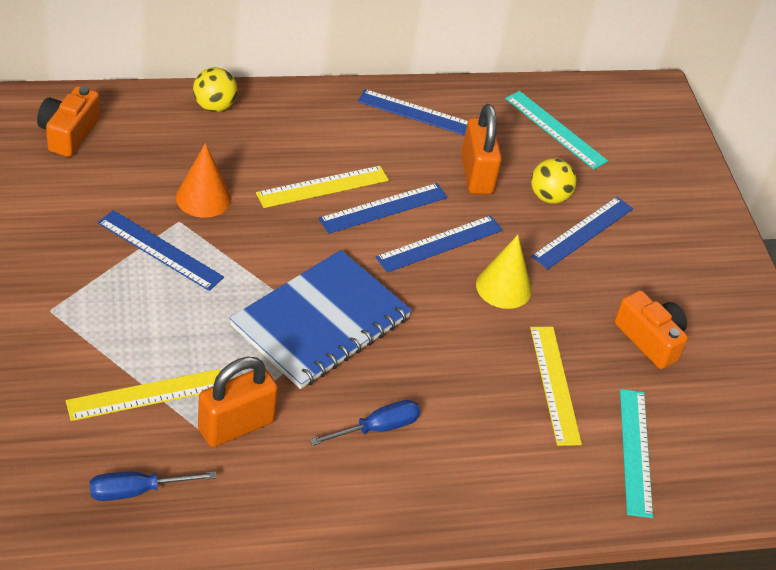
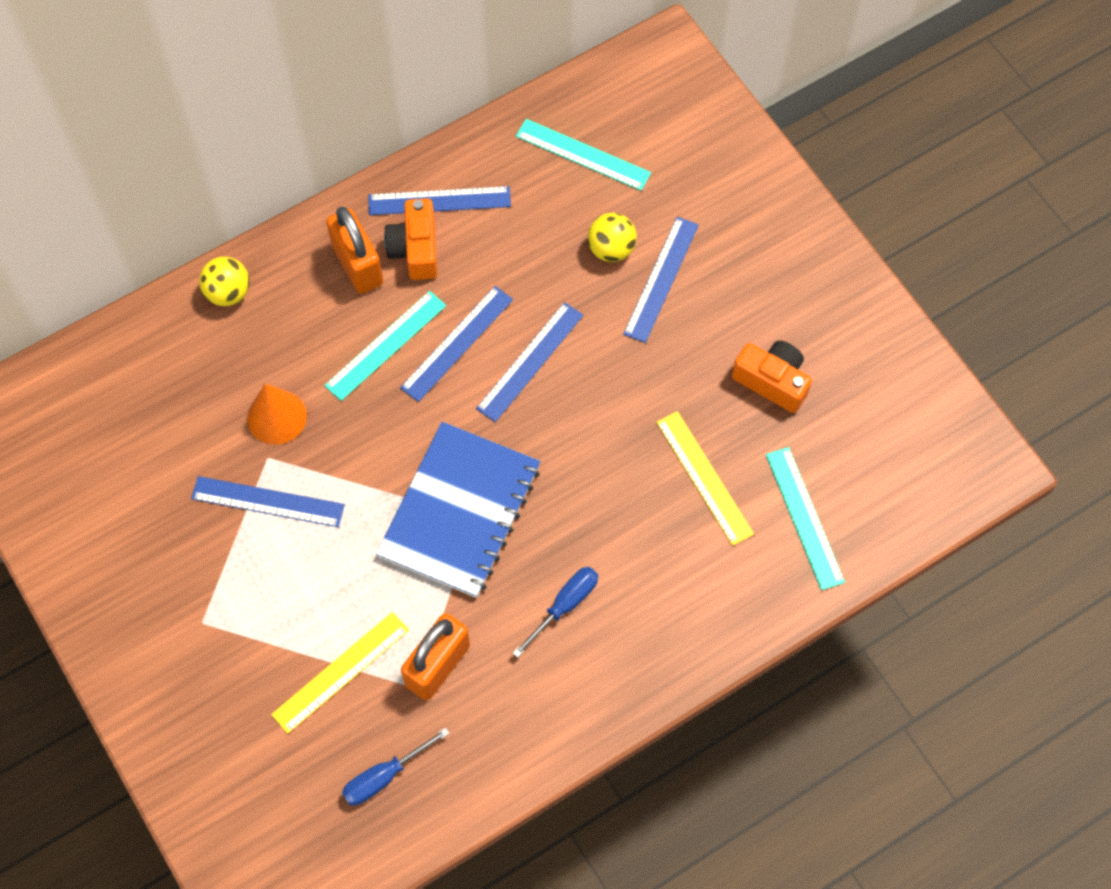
camera: 15 degrees left, 20 degrees up
(68, 133) = (102, 400): orange camera -> orange camera (415, 249)
(322, 186) = (385, 345): yellow ruler -> turquoise ruler
(476, 174) = (529, 255): orange padlock -> orange padlock (357, 265)
(503, 287) = (612, 385): yellow cone -> none

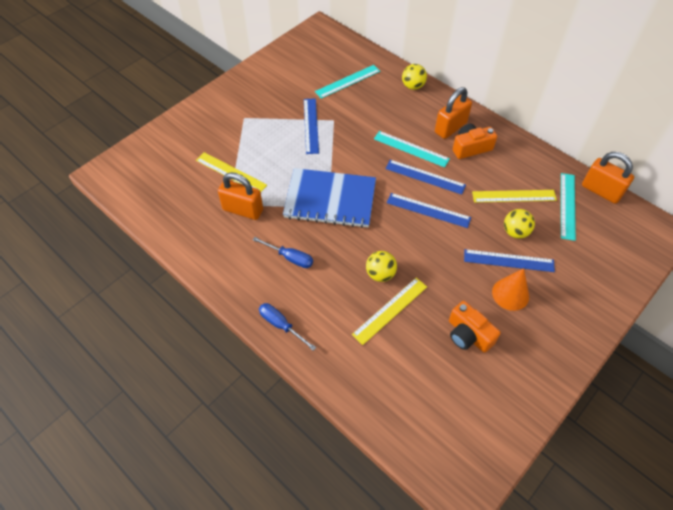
camera: 75 degrees right, 10 degrees down
(277, 417) = (356, 118): orange cone -> orange cone (510, 294)
(384, 776) = (180, 202): blue screwdriver -> blue screwdriver (281, 325)
(439, 201) = (504, 151): blue ruler -> none
(540, 223) = (514, 196): none -> yellow ruler
(568, 95) = (601, 191): none -> orange padlock
(635, 473) = (380, 274): none -> yellow ball
(772, 381) = (468, 334): orange camera -> orange camera turned 120 degrees clockwise
(804, 517) = (383, 372): turquoise ruler -> turquoise ruler (348, 81)

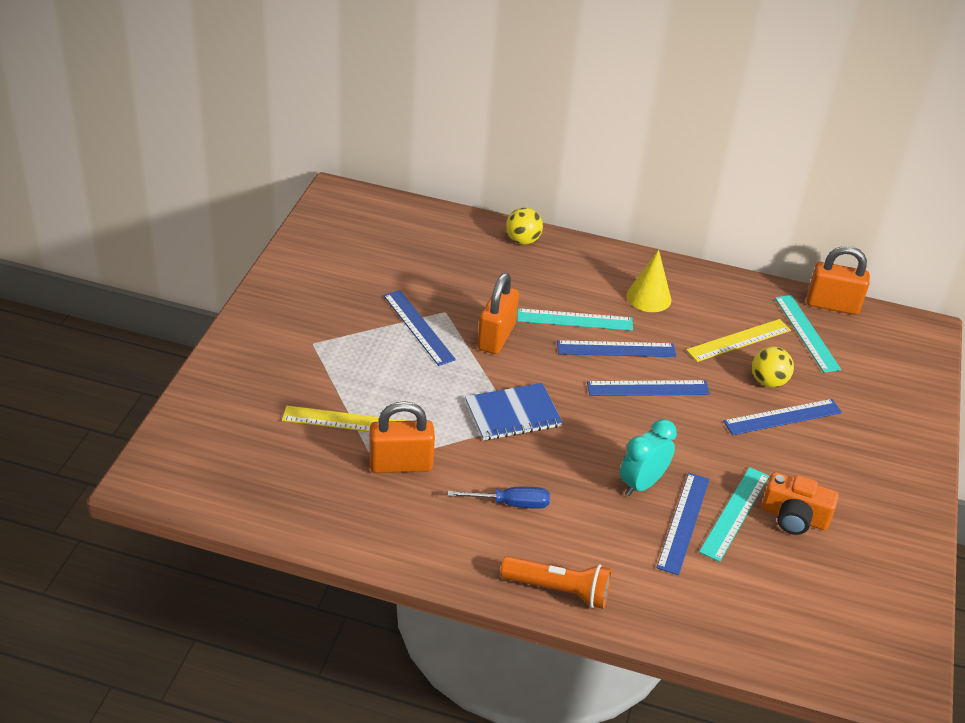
camera: 30 degrees left, 15 degrees down
(281, 325) = (558, 590): blue screwdriver -> orange flashlight
(330, 199) = (512, 414): blue notebook -> blue notebook, size x0.65
(348, 81) = (429, 256): turquoise ruler -> turquoise ruler (735, 513)
(380, 274) = (641, 484): yellow ball -> turquoise clock
(390, 310) = (683, 522): yellow ruler -> blue ruler
(450, 128) = (607, 280): orange padlock -> orange padlock (496, 337)
(471, 148) = (648, 297): orange camera -> yellow cone
(510, 294) = (810, 454): orange cone -> none

